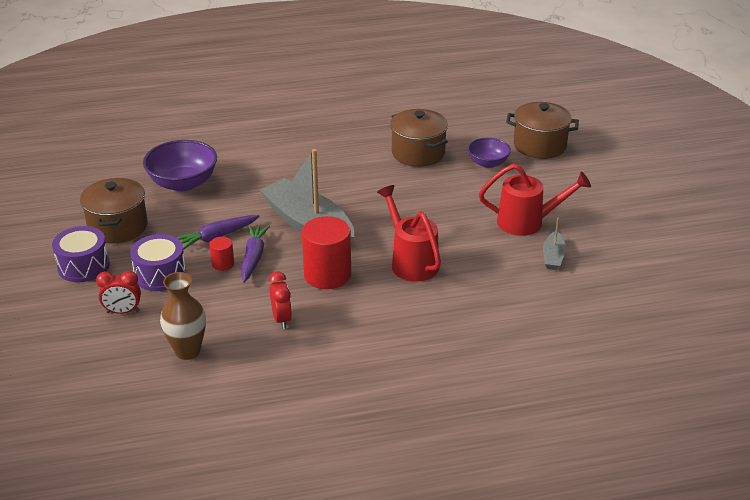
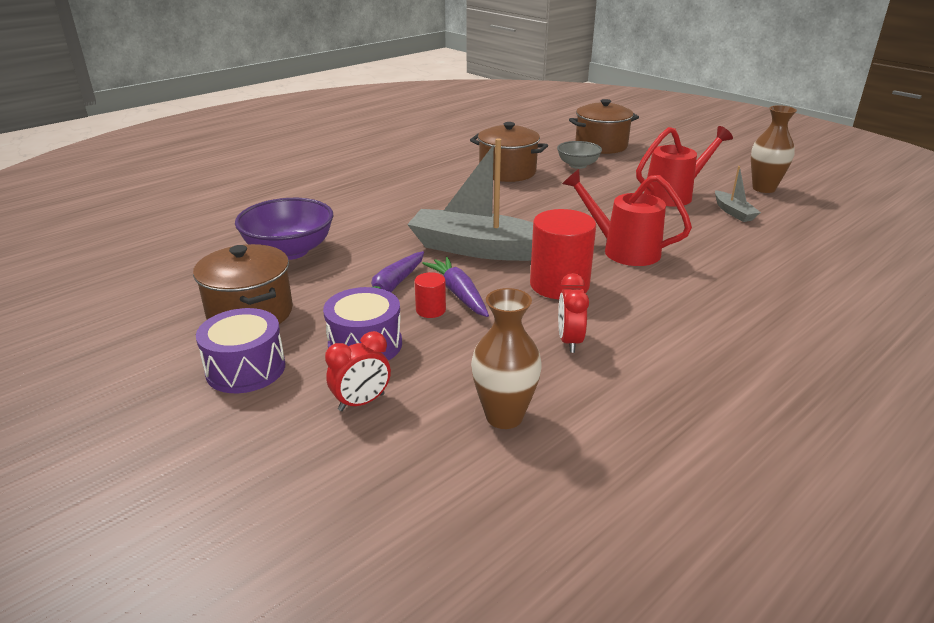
camera: 30 degrees left, 5 degrees down
(281, 319) = (569, 341): red clock -> red clock turned 135 degrees counterclockwise
(488, 163) = (578, 165): purple bowl -> grey bowl
(620, 241) = (763, 188): none -> brown vase

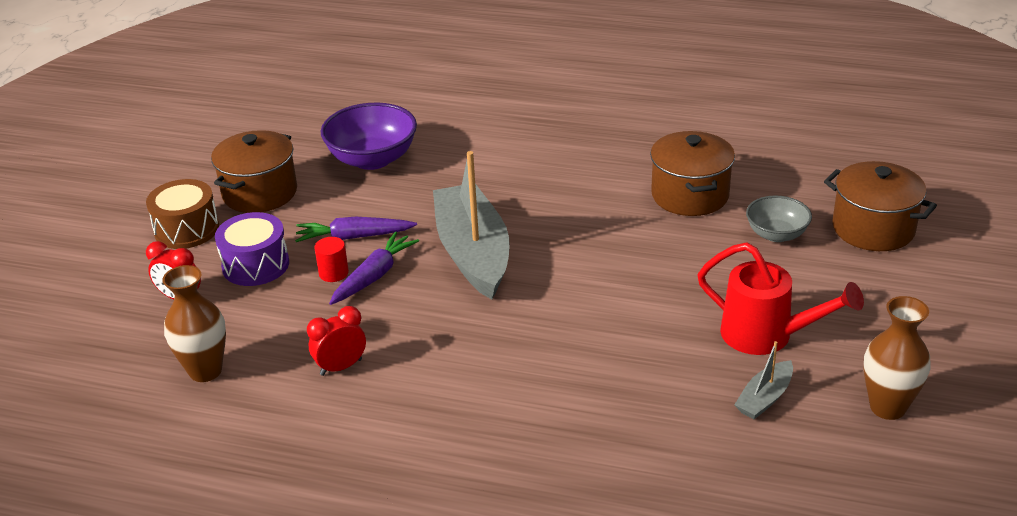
camera: 60 degrees right, 5 degrees up
(246, 369) = (187, 229): purple drum -> brown drum
(559, 285) = (442, 326): red cylinder -> none
(622, 250) = (561, 342): red watering can -> none

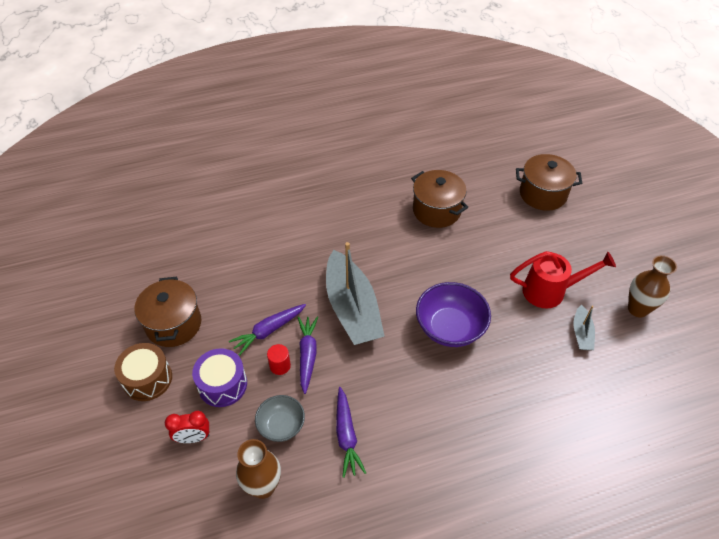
camera: 35 degrees left, 15 degrees up
(341, 367) = (346, 435): red clock -> purple carrot
(372, 159) = (227, 263): purple bowl -> purple bowl (450, 328)
(473, 253) = (352, 308): grey boat -> grey boat turned 150 degrees counterclockwise
(776, 234) = (501, 219): grey bowl -> grey bowl (281, 425)

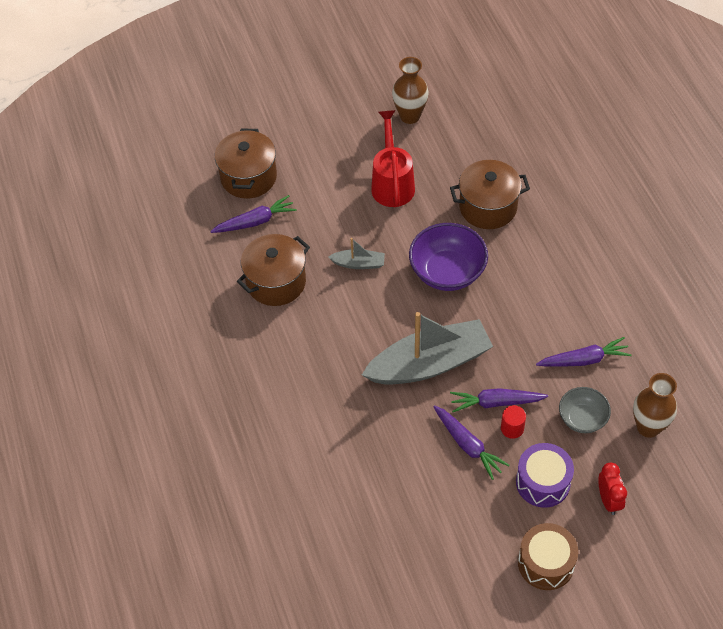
camera: 90 degrees left, 5 degrees up
(174, 324) = (468, 551): brown pot -> brown pot (488, 207)
(497, 198) = (255, 221): none -> purple carrot
(581, 333) = (443, 163): grey boat -> grey boat (358, 263)

